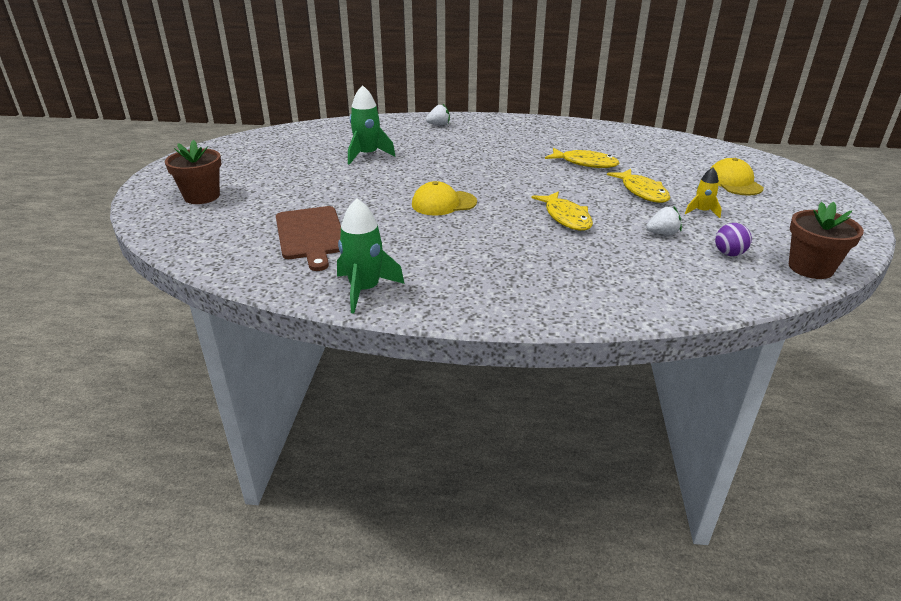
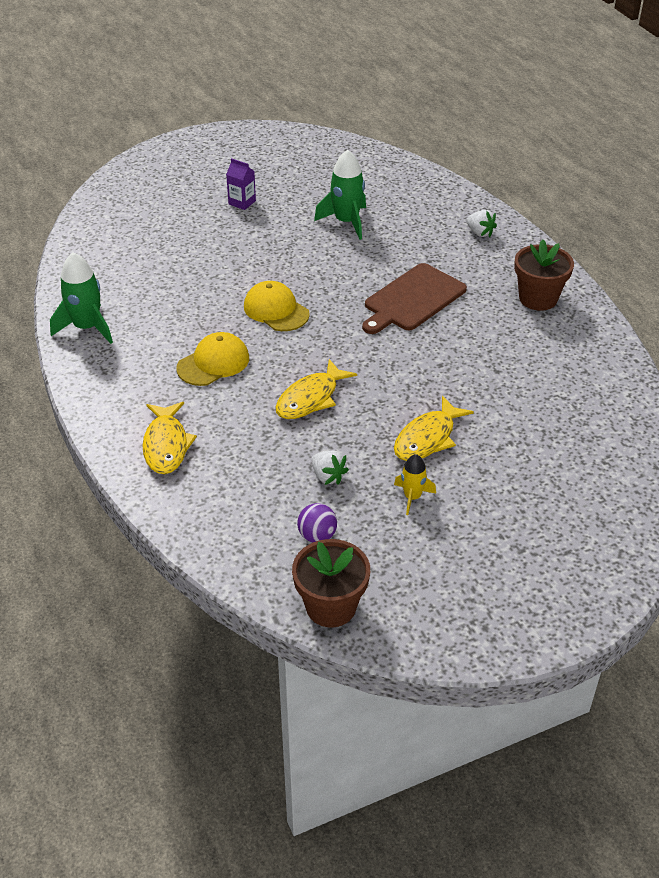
camera: 60 degrees right, 10 degrees up
(202, 196) = (178, 178): brown flower pot -> brown flower pot (538, 298)
(282, 181) = (242, 202): none -> purple carton
(310, 235) = (155, 263): brown cutting board -> brown cutting board (412, 299)
(585, 163) = (472, 374): yellow fish -> yellow fish (166, 445)
(734, 182) = (531, 511): yellow cap -> yellow cap (213, 363)

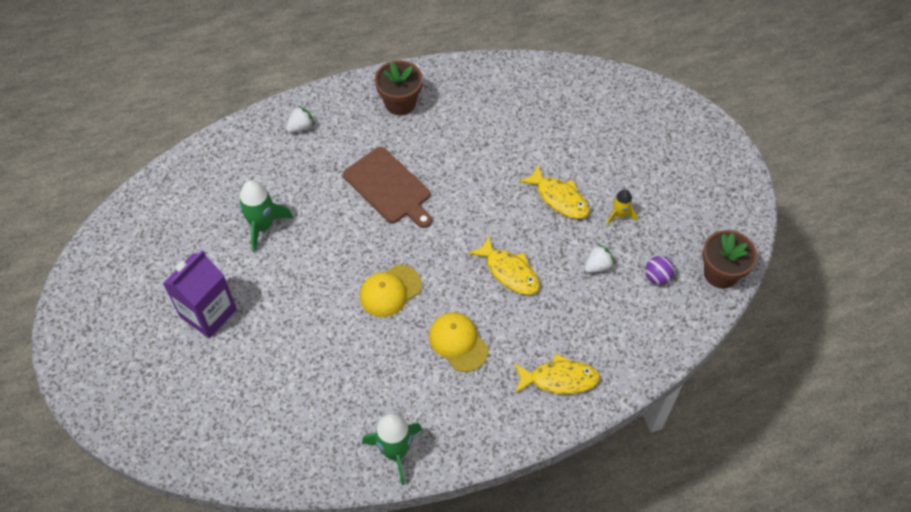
camera: 85 degrees left, 15 degrees up
(242, 202) = (208, 313): purple carton -> purple carton, size x2.00

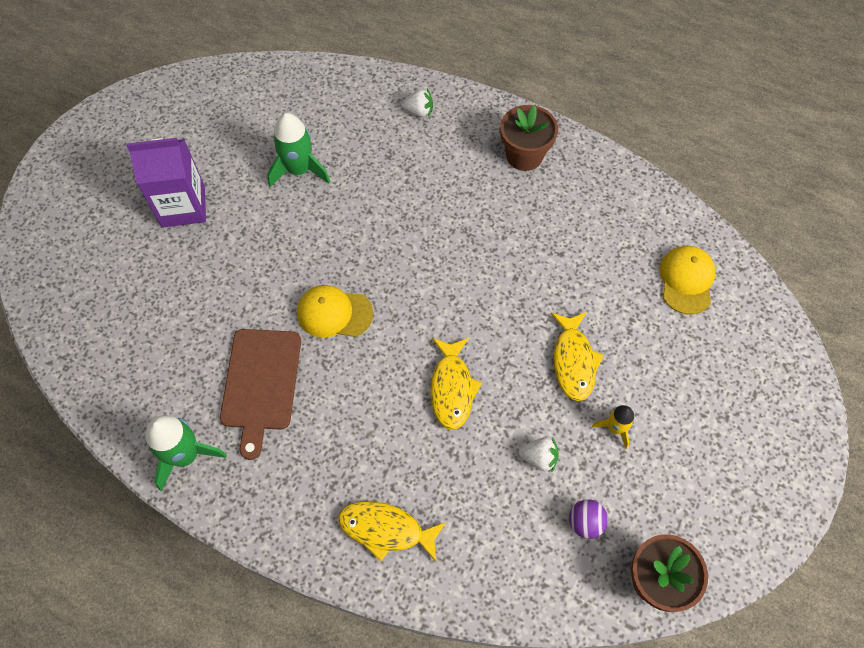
camera: 45 degrees right, 5 degrees up
(389, 187) = (432, 222): brown cutting board -> brown cutting board (261, 383)
(458, 342) = (338, 411): yellow cap -> yellow cap (686, 280)
(559, 379) = (386, 529): yellow fish -> yellow fish turned 150 degrees clockwise

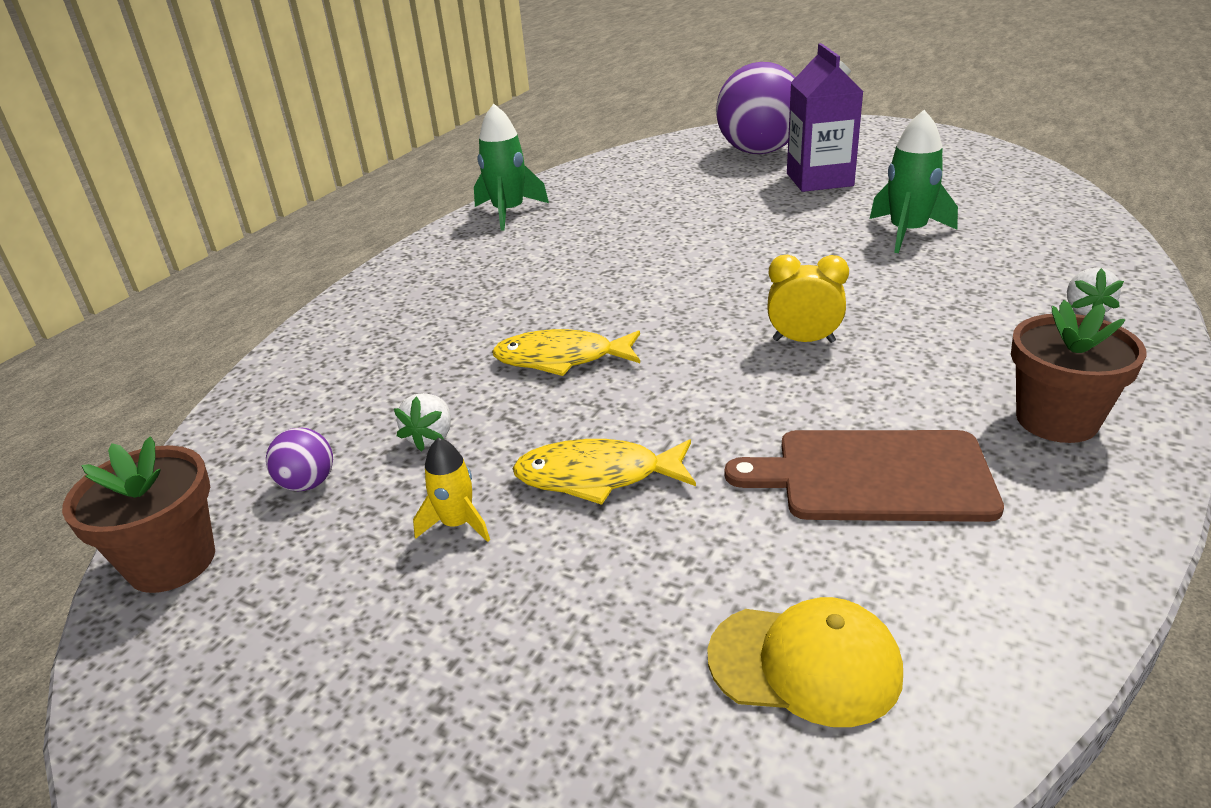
camera: 95 degrees right, 30 degrees down
(99, 242) = (758, 152): none -> purple ball
(261, 383) = (585, 238): brown cutting board -> brown cutting board (874, 476)
(334, 313) = (682, 271): yellow cap -> none
(386, 529) = (379, 321): yellow fish -> none
(441, 250) = (803, 341): none -> yellow clock

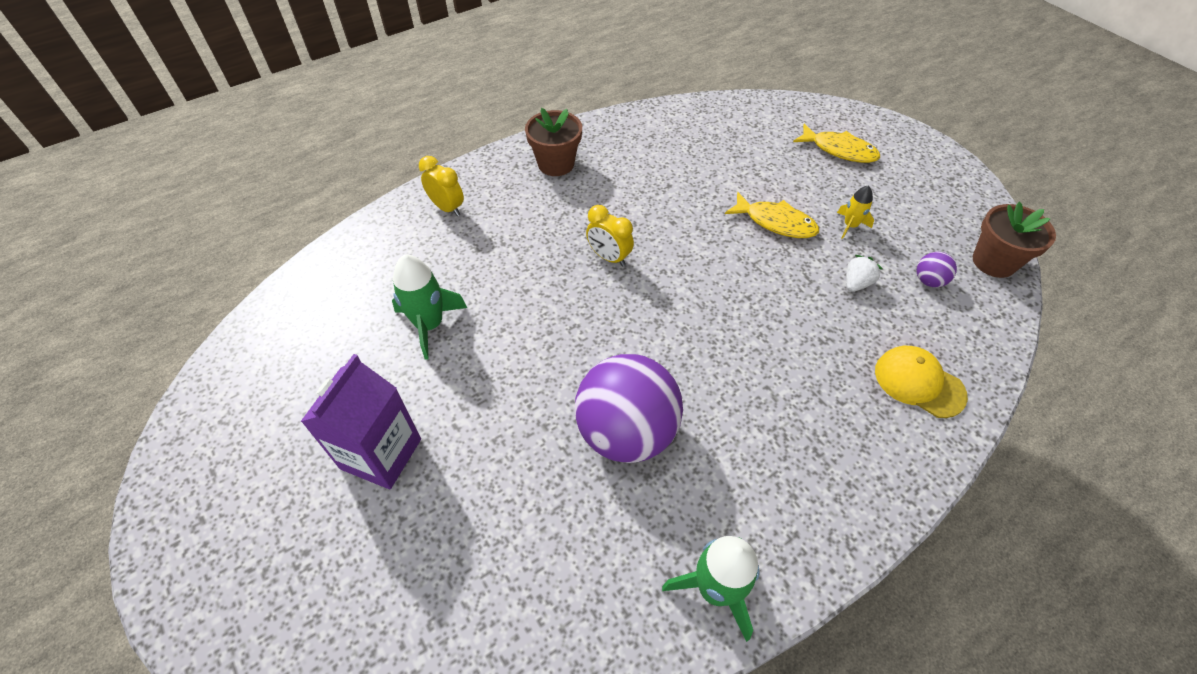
camera: 155 degrees left, 20 degrees up
(561, 359) = (758, 312): yellow fish -> yellow fish (839, 150)
(758, 152) = (352, 574): purple ball -> purple ball (626, 432)
(805, 664) = (741, 131): yellow cap -> yellow cap (919, 383)
(874, 476) = (657, 173): brown cutting board -> none
(1086, 310) = (447, 208): white strawberry -> yellow clock

